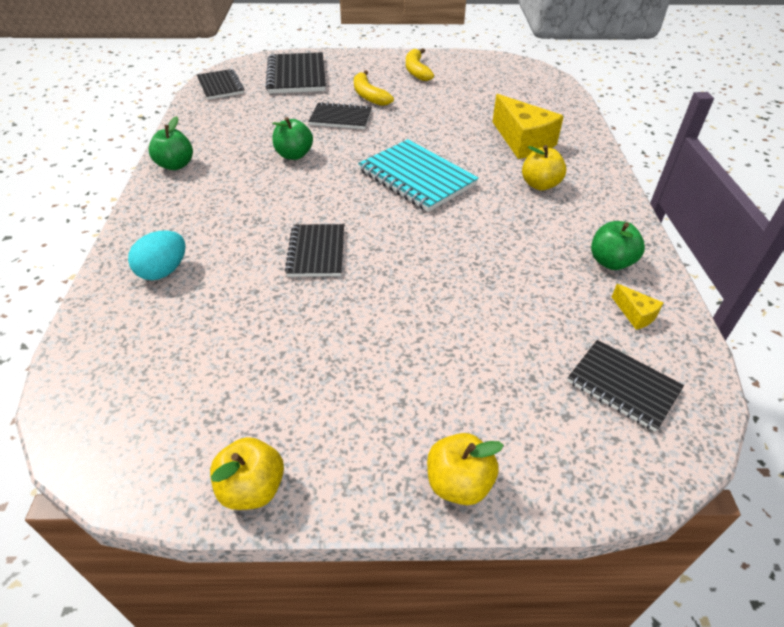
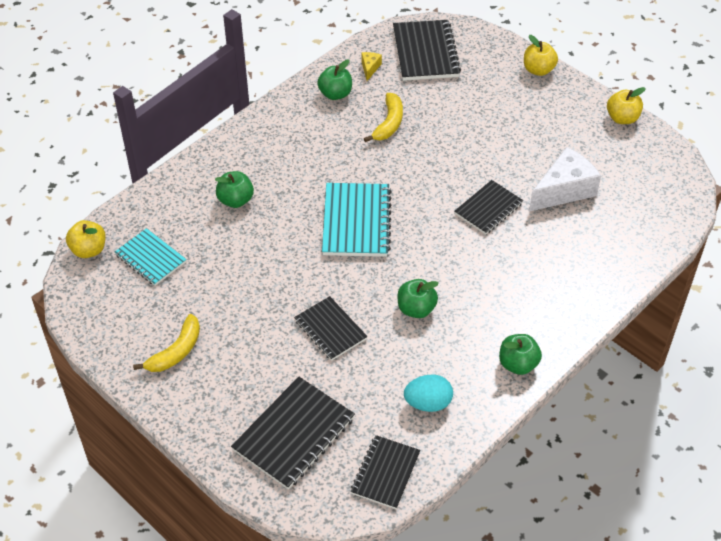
camera: 135 degrees left, 5 degrees up
(163, 271) = (592, 257): turquoise egg -> turquoise egg (428, 403)
(252, 319) = (564, 190): none -> white cheese
(369, 95) = (269, 345): yellow banana -> yellow banana (389, 123)
(509, 92) = (151, 258): none -> turquoise notebook
(523, 142) = (235, 200): yellow cheese -> green apple
(540, 185) = (287, 160): yellow apple -> yellow apple (89, 250)
(623, 386) = (425, 52): black notebook -> black notebook, size x1.55

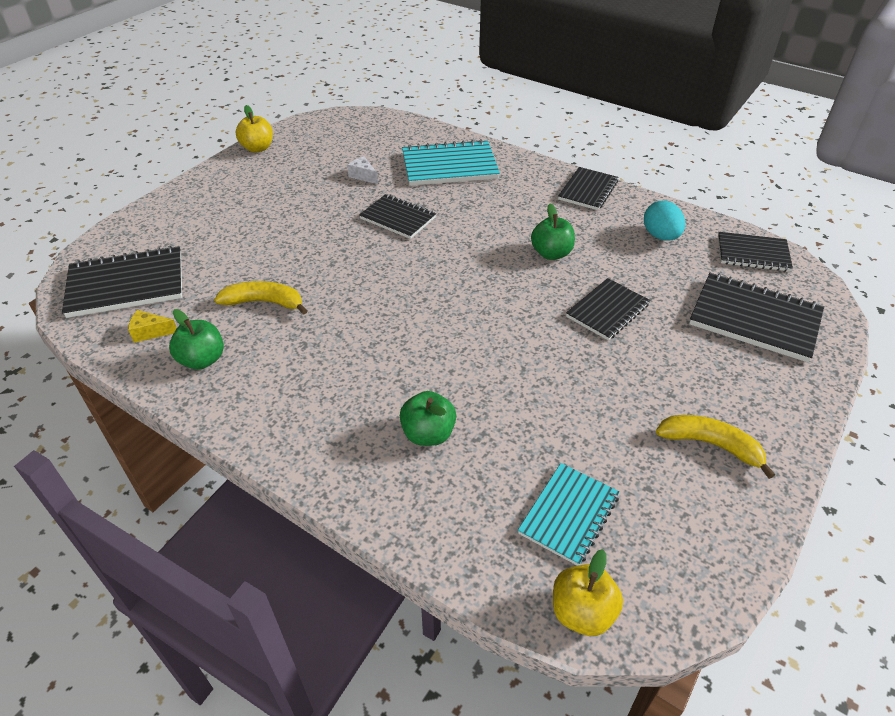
camera: 100 degrees left, 5 degrees down
(356, 222) = (440, 310): turquoise notebook -> turquoise notebook (449, 166)
(518, 364) = (588, 190): green apple -> black notebook
(538, 70) = (176, 199): yellow apple -> none
(564, 190) = (363, 176): white cheese -> white cheese, size x0.45

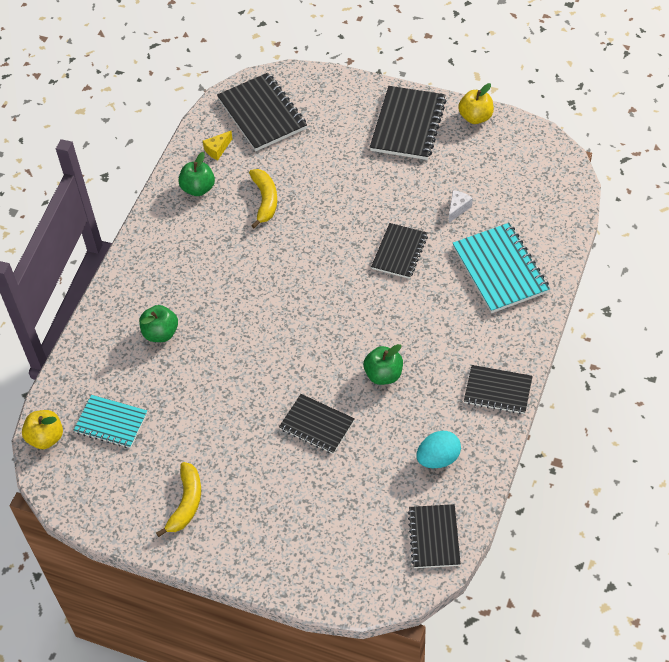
camera: 80 degrees right, 10 degrees up
(150, 332) = (217, 149): yellow cheese -> yellow cheese turned 120 degrees counterclockwise
(754, 319) = (335, 536): black notebook -> black notebook (408, 125)

